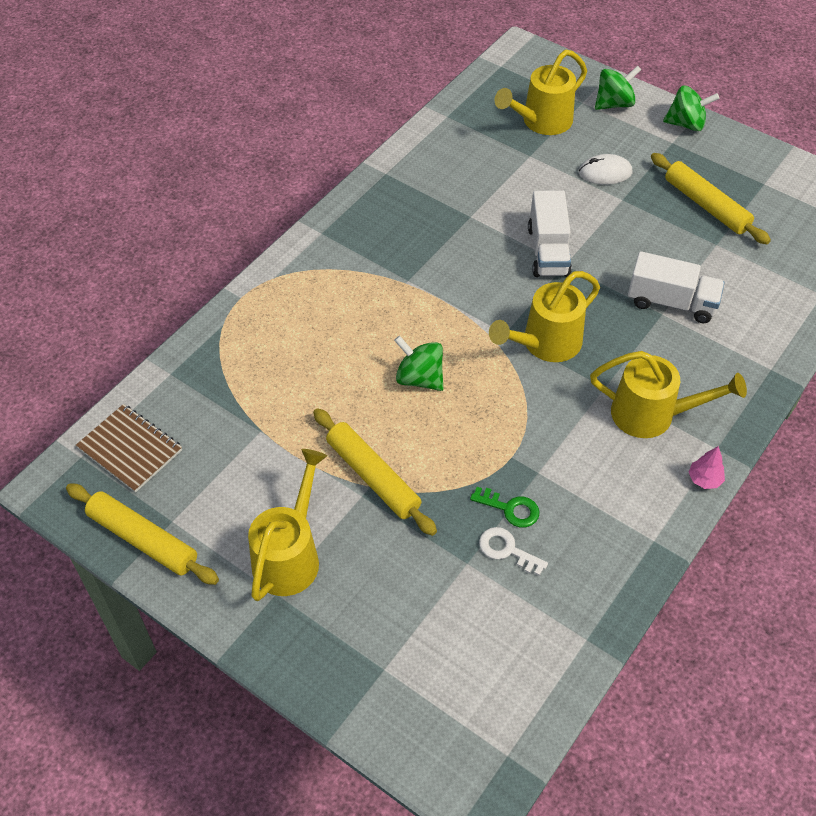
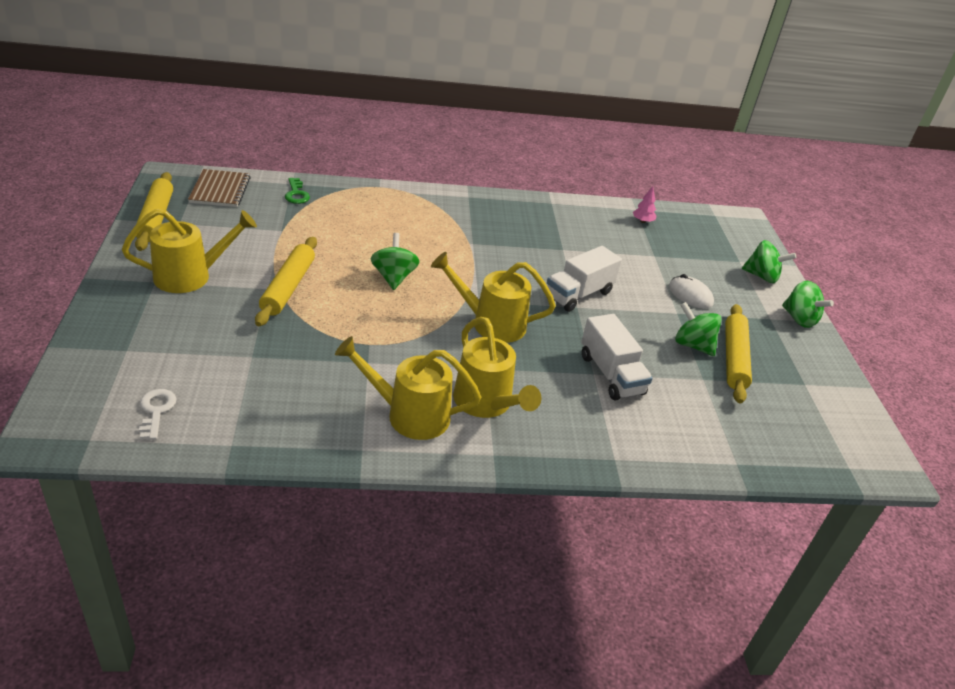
camera: 45 degrees right, 15 degrees down
(507, 550) = (280, 372): white key -> white key (156, 411)
(510, 509) = (320, 360): green key -> green key (296, 194)
(541, 122) = (692, 249): yellow watering can -> yellow watering can (408, 414)
(671, 220) = (692, 345): none -> green spinning top
(704, 479) = (453, 458): pink tree -> pink tree (642, 221)

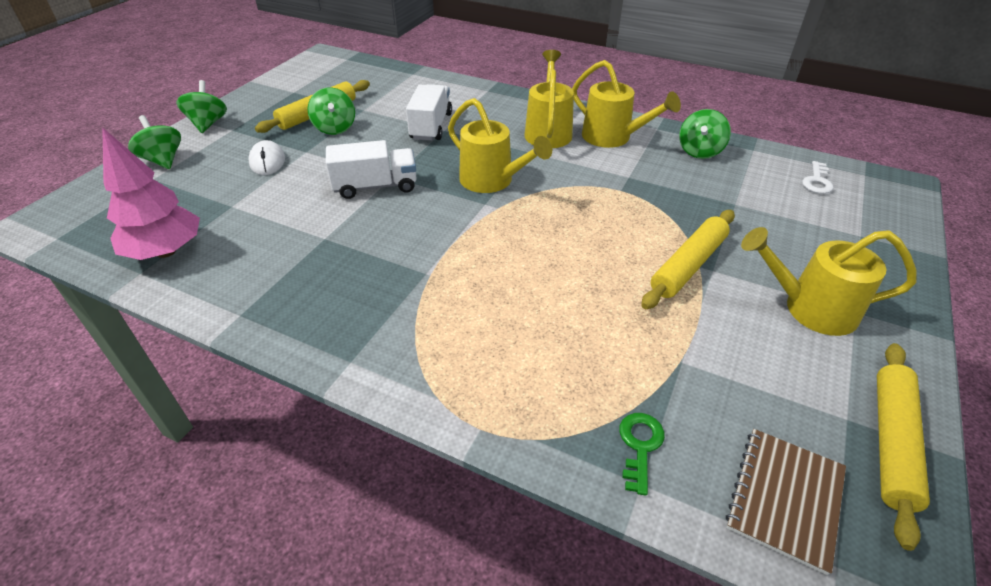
camera: 145 degrees left, 5 degrees up
(393, 277) = (559, 249): green spinning top -> green spinning top (699, 151)
(642, 221) = (166, 251): pink tree -> pink tree, size x2.35

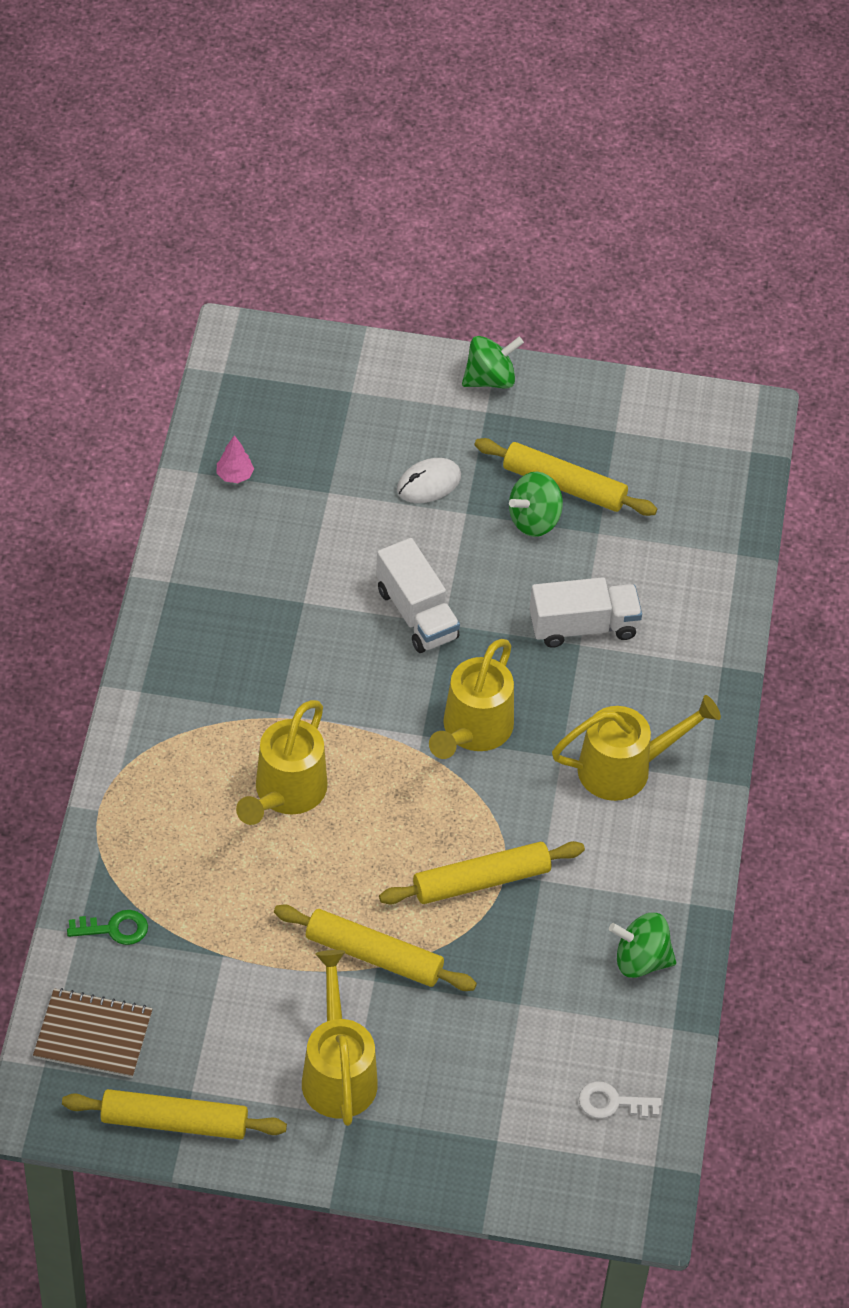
camera: 70 degrees right, 10 degrees up
(163, 160) = (391, 380): green spinning top -> none
(166, 251) = (234, 475): pink tree -> pink tree, size x0.43
(613, 138) = (638, 850): yellow watering can -> yellow watering can (285, 794)
(624, 201) = (481, 880): none -> yellow rolling pin

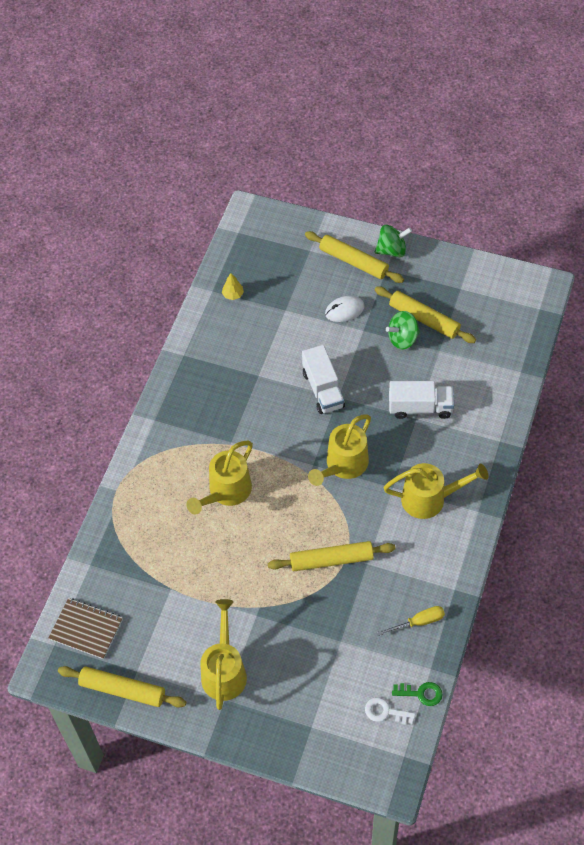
camera: 15 degrees right, 5 degrees up
(114, 928) = (111, 564): green key -> green key (421, 693)
(234, 475) = (233, 294): pink tree -> yellow tree
(373, 955) = (259, 599): yellow rolling pin -> yellow rolling pin (353, 261)
(641, 960) = (418, 622): green spinning top -> yellow screwdriver

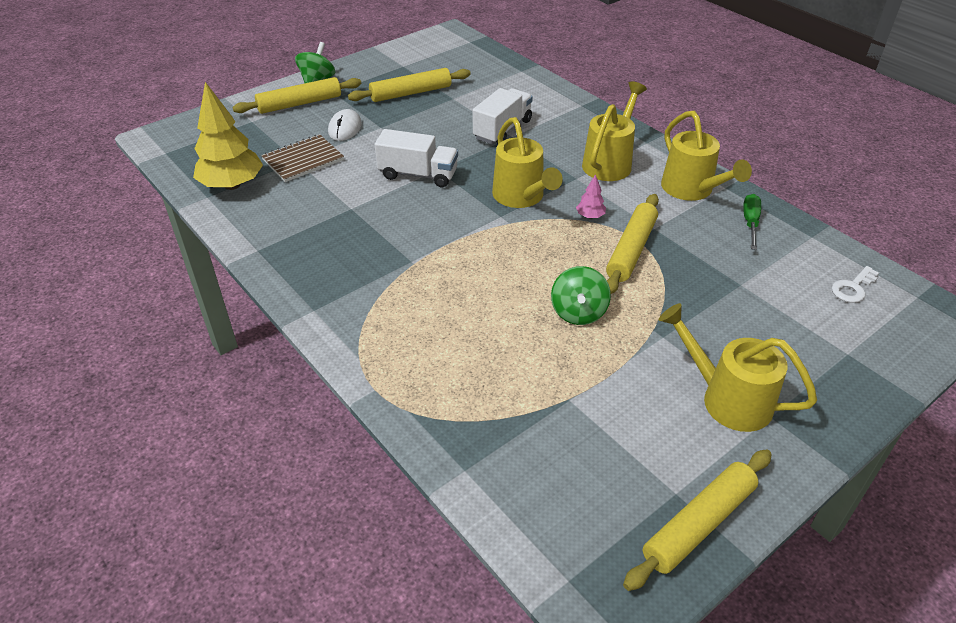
camera: 60 degrees left, 15 degrees down
(86, 629) = (568, 523): brown notebook -> brown notebook (303, 160)
(226, 492) = (474, 292): yellow watering can -> yellow watering can (692, 190)
(233, 294) = (232, 185): yellow tree -> yellow tree, size x2.35
(352, 518) = (590, 216): none -> pink tree
(403, 339) = (417, 111): green spinning top -> green spinning top (578, 312)
(418, 622) = (750, 223): yellow screwdriver -> green screwdriver
(421, 693) = (840, 254): green key -> none

